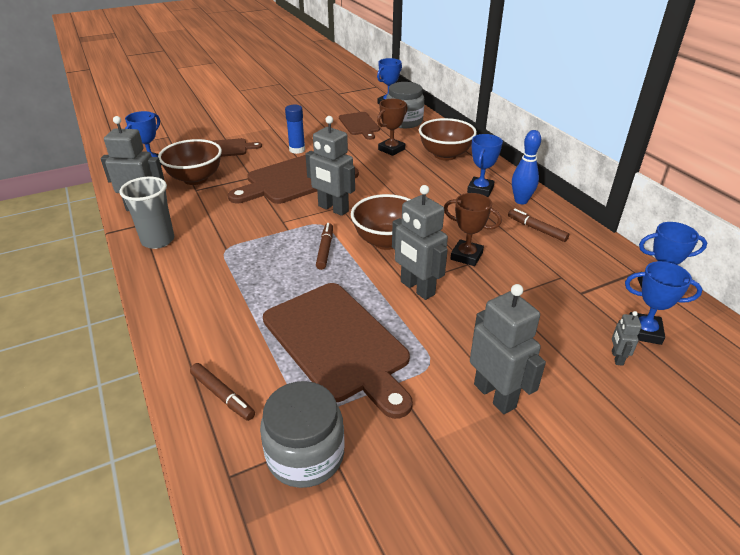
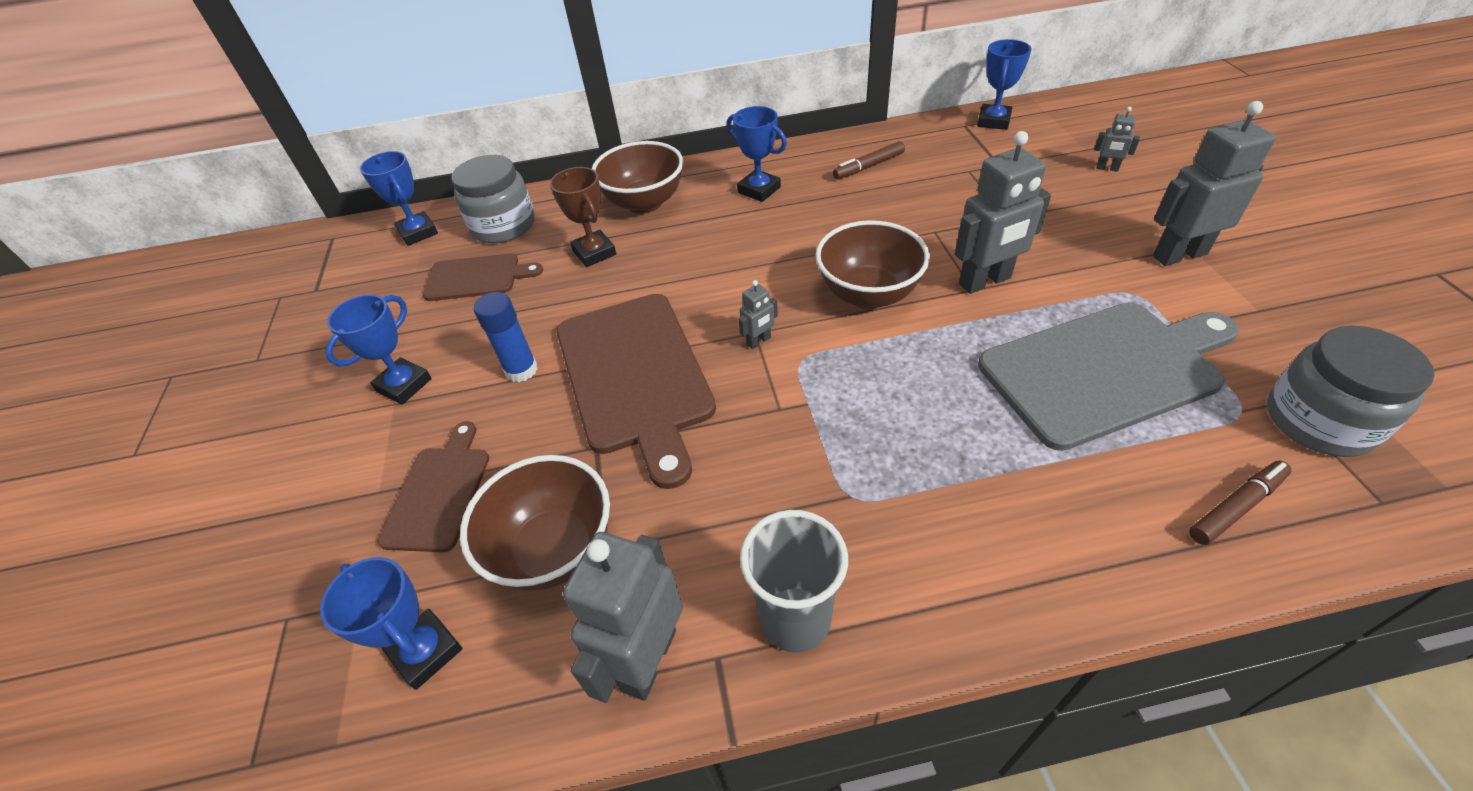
camera: 70 degrees left, 10 degrees up
(325, 249) = (877, 362): brown marker -> none
(333, 209) = (759, 341): grey robot -> grey robot, size x0.47
(338, 343) = (1105, 370): brown cutting board -> grey cutting board
(466, 256) = (917, 229): brown trophy -> none
(521, 201) = (799, 164): blue bowling pin -> none
(644, 331) = (1065, 144): blue trophy -> blue trophy (404, 385)

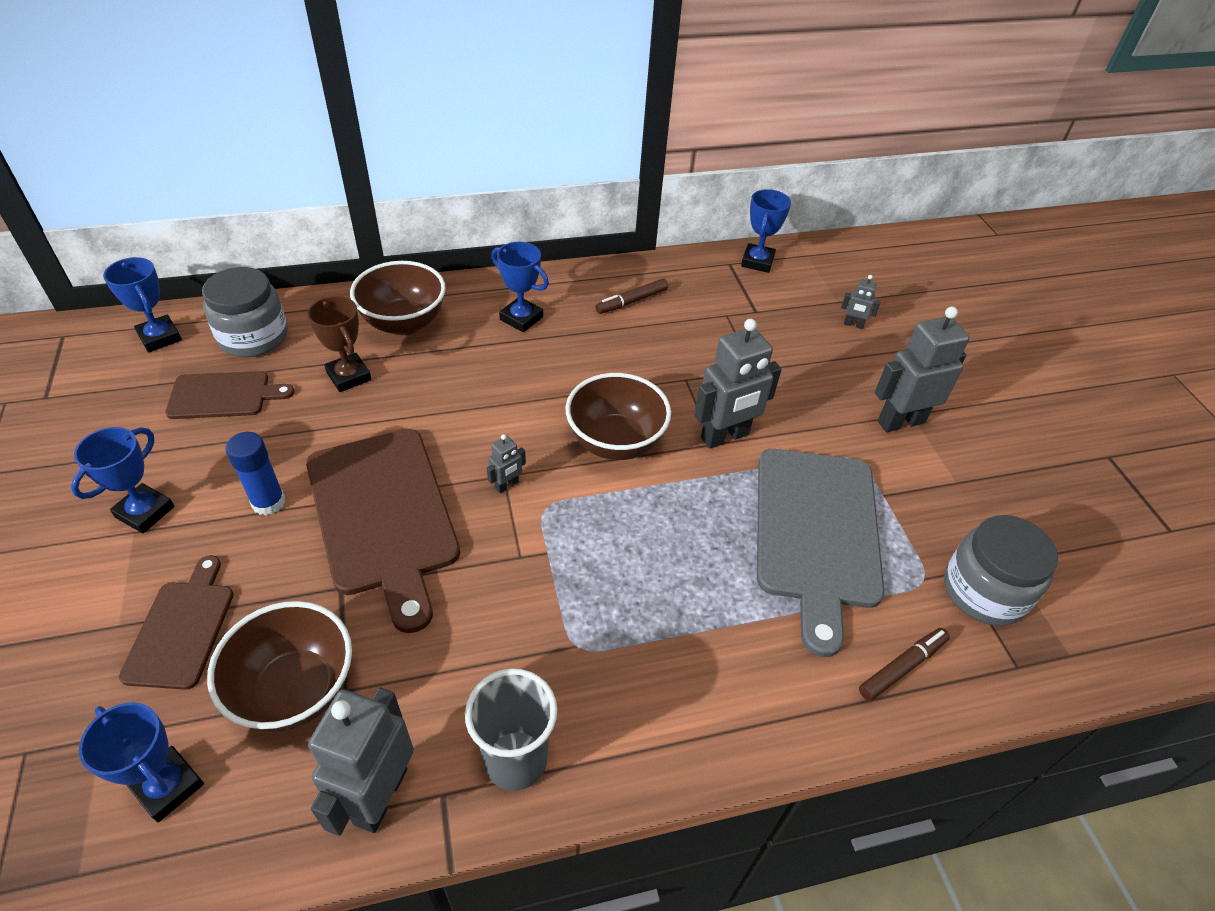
camera: 10 degrees left, 0 degrees up
(1105, 370) = (817, 533): grey cutting board -> grey cutting board turned 120 degrees clockwise

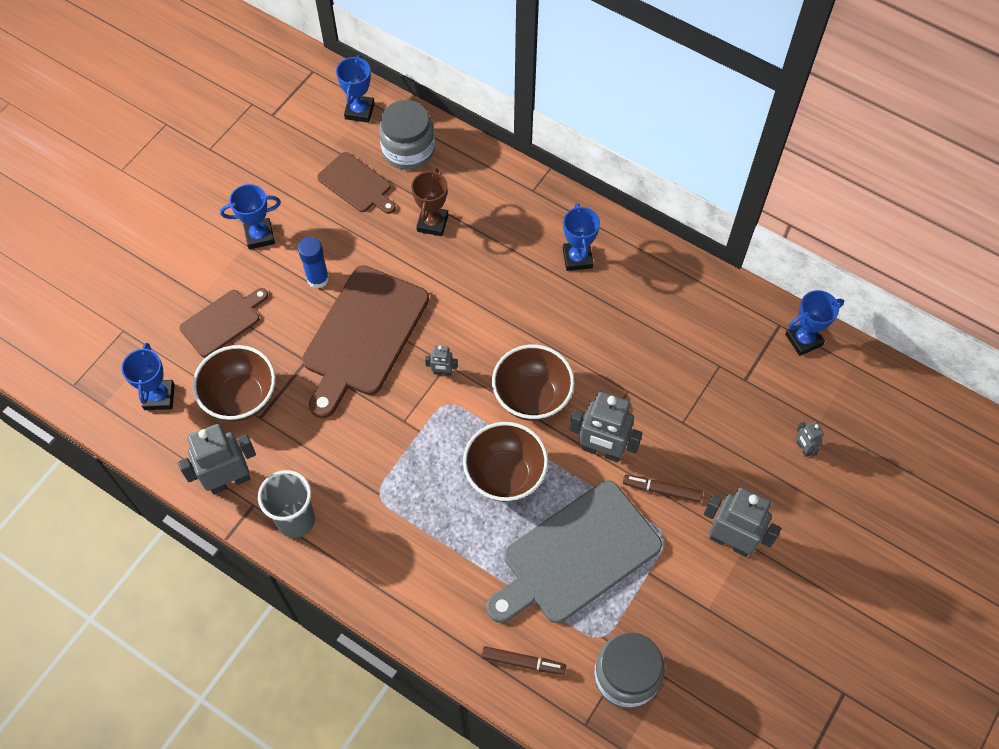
camera: 50 degrees right, 15 degrees up
(404, 323) = (502, 205): brown bowl -> brown bowl (505, 475)
(631, 301) = (666, 302): brown marker -> brown marker (661, 490)

